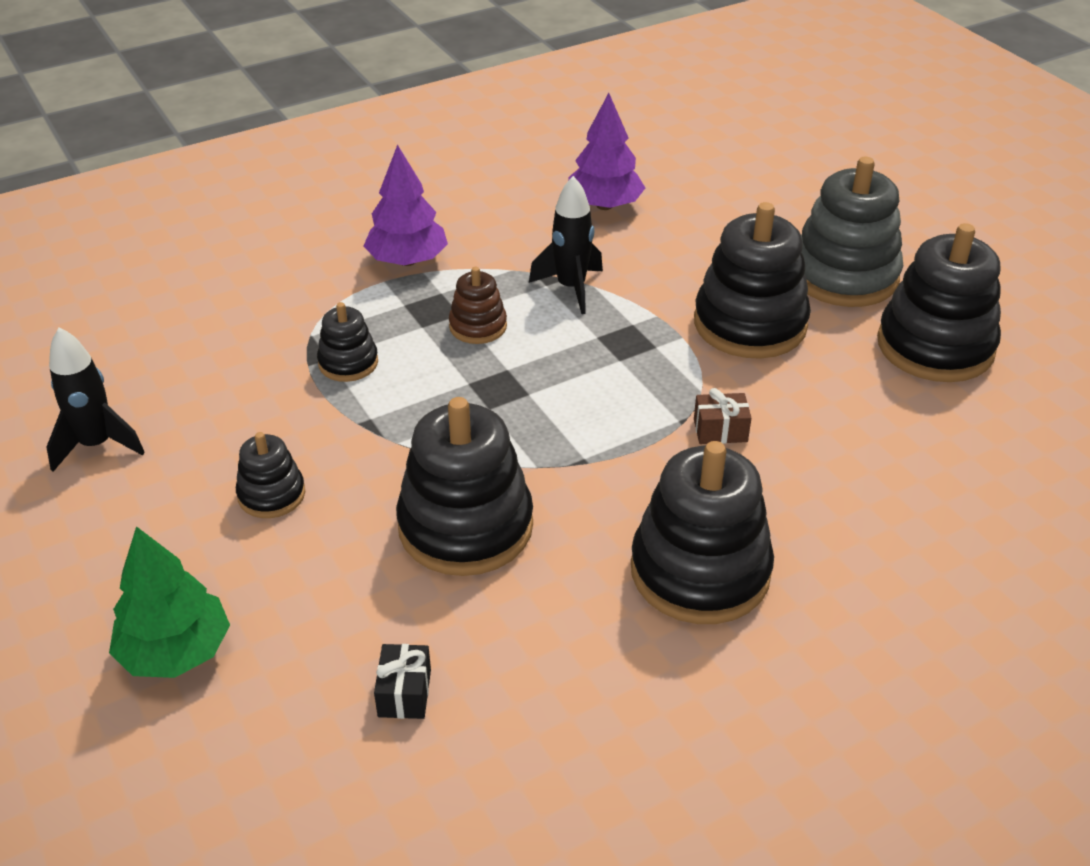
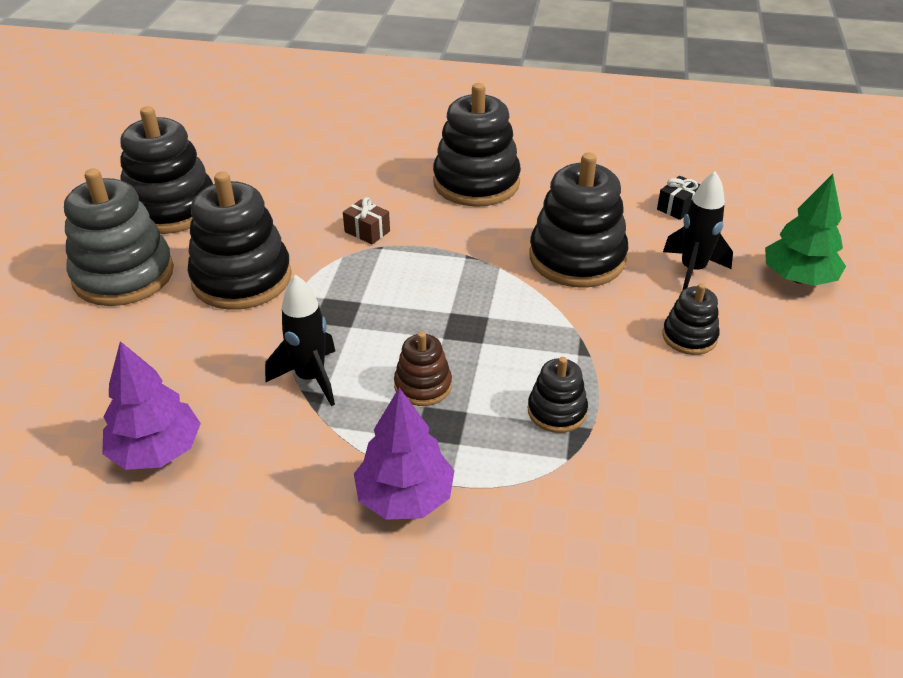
camera: 140 degrees left, 0 degrees up
(97, 445) = (815, 448): black rocket -> black rocket (692, 270)

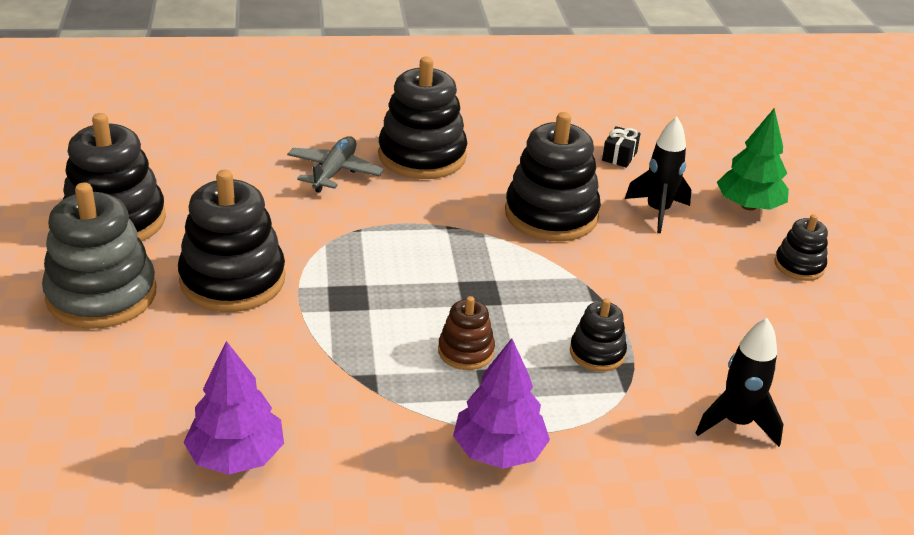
camera: 20 degrees left, 5 degrees down
(310, 378) = (355, 363): black rocket -> black rocket (736, 423)
(367, 231) = (337, 216): brown gift -> none
(385, 188) = (334, 172): none -> grey plane
(689, 336) = (680, 270): black stacking toy -> black stacking toy (799, 266)

